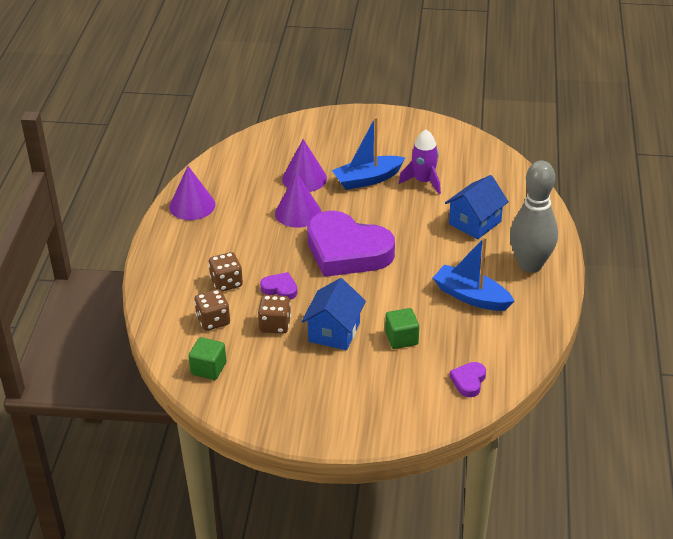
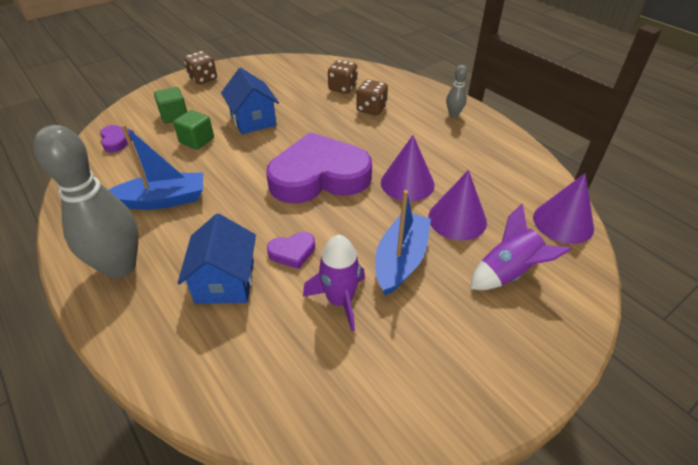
camera: 135 degrees right, 5 degrees up
(176, 239) = (453, 114): none -> grey bowling pin
(192, 205) = (491, 140): purple cone -> purple cone (563, 222)
(208, 368) = (306, 69): green cube -> green cube (174, 116)
(275, 325) = (300, 104): brown dice -> brown dice (203, 79)
(280, 289) = (329, 124): purple heart -> purple heart (292, 252)
(323, 145) = (508, 273): none -> purple rocket

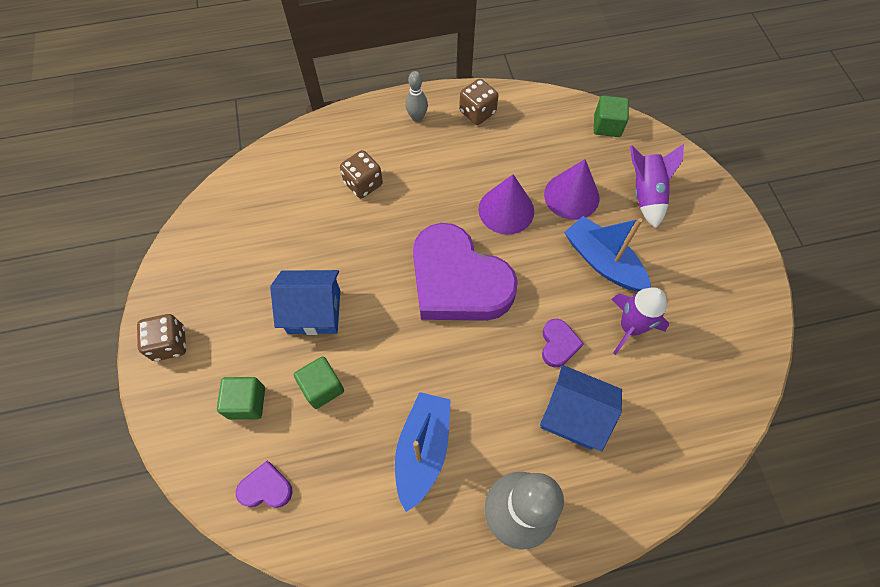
camera: 65 degrees left, 20 degrees up
(319, 176) = (458, 281): purple heart -> purple heart turned 60 degrees counterclockwise
(342, 88) = (301, 193): brown dice -> brown dice (477, 112)
(563, 222) = (607, 126): purple cone -> green cube

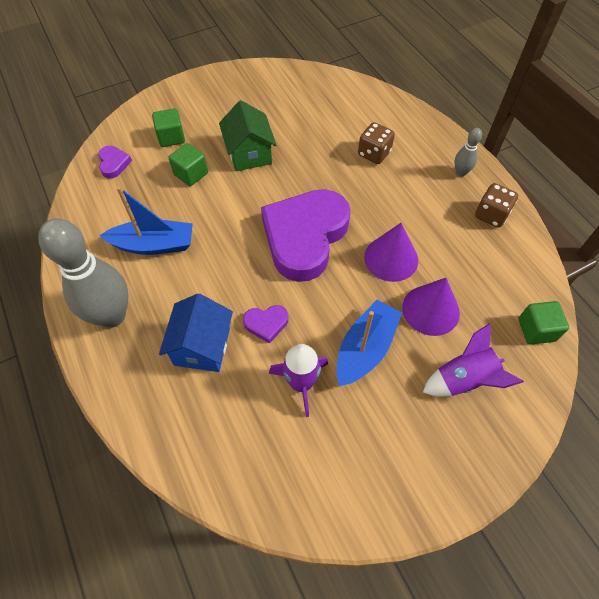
camera: 75 degrees right, 5 degrees down
(170, 344) = (204, 88): brown dice -> none
(314, 312) = (249, 154): blue house -> green house

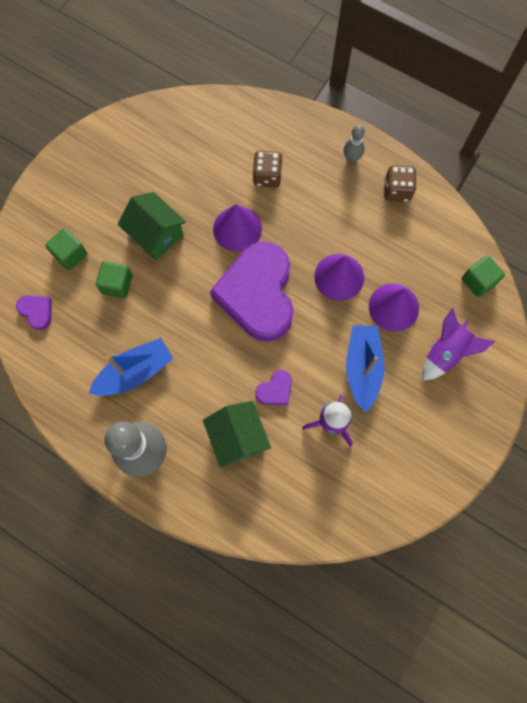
camera: 30 degrees left, 15 degrees up
(202, 346) = (237, 437): blue house -> green house
(321, 179) = (237, 228): none -> purple cone

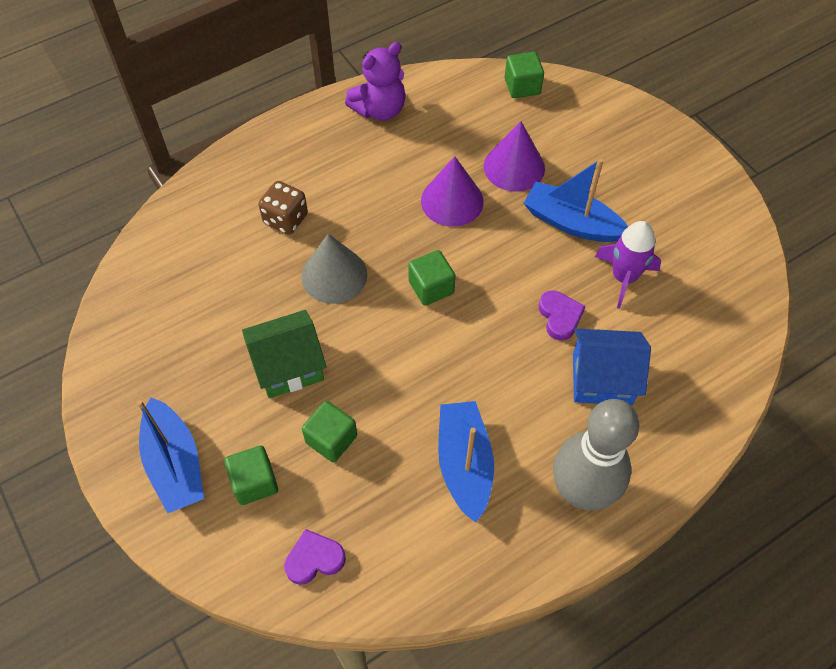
camera: 65 degrees left, 15 degrees down
(63, 204) = (175, 464): none -> blue boat
(237, 228) = (334, 275): purple cone -> grey cone
(237, 437) = (602, 379): green house -> blue house
(258, 294) = (431, 287): purple heart -> green cube
(351, 158) = (315, 133): grey bowling pin -> none
(397, 190) = (380, 110): brown dice -> purple teddy bear
(446, 352) = (588, 144): purple rocket -> none

